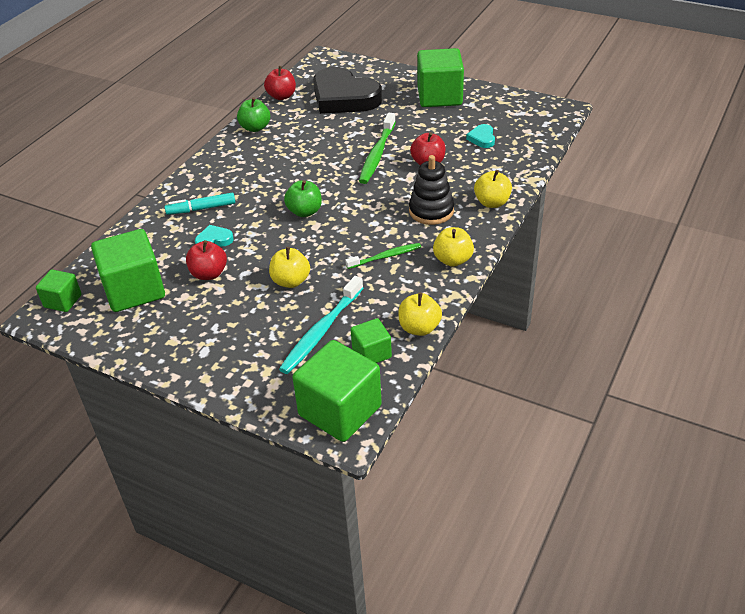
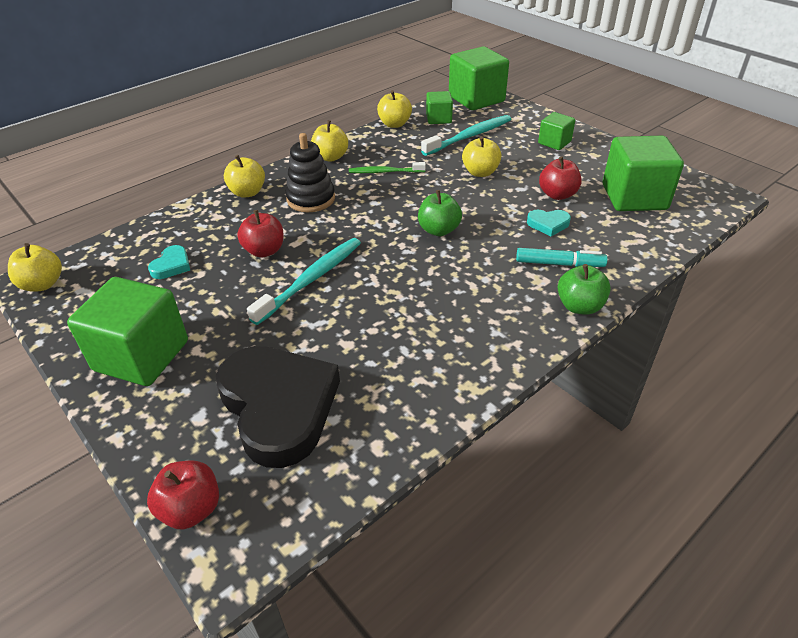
camera: 160 degrees left, 0 degrees up
(63, 301) = (708, 203): green cube -> green cube (554, 142)
(255, 128) = (455, 382): green apple -> green apple (579, 306)
(281, 96) = (381, 451): red apple -> red apple (191, 509)
(377, 154) = (311, 280): green toothbrush -> turquoise toothbrush
(550, 109) = (42, 284): none -> yellow apple

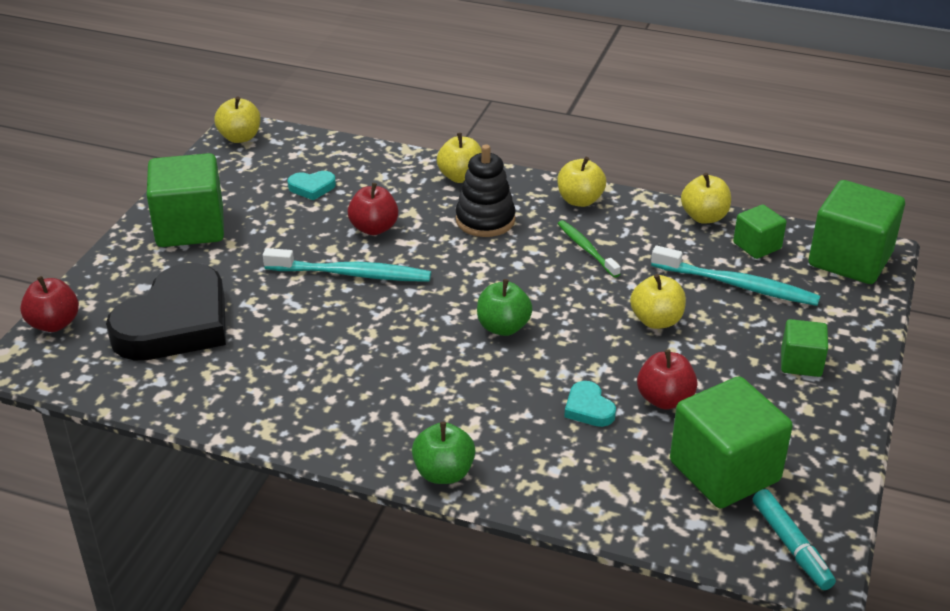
camera: 60 degrees right, 5 degrees down
(559, 264) = (513, 438): turquoise marker -> turquoise marker (791, 546)

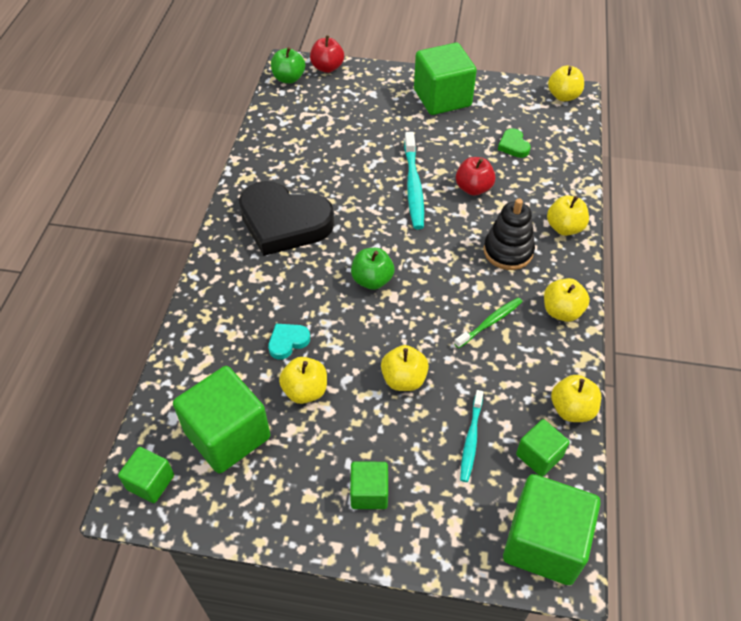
camera: 80 degrees right, 15 degrees up
(176, 323) = (339, 116): black heart -> black heart (284, 222)
(312, 187) = (513, 146): turquoise heart -> green heart
(443, 473) = (213, 268): green apple -> green apple (289, 78)
(664, 399) = (305, 390): red apple -> yellow apple
(737, 285) = (471, 439): turquoise toothbrush -> turquoise toothbrush, size x0.62
(791, 546) = (150, 482): turquoise marker -> green cube

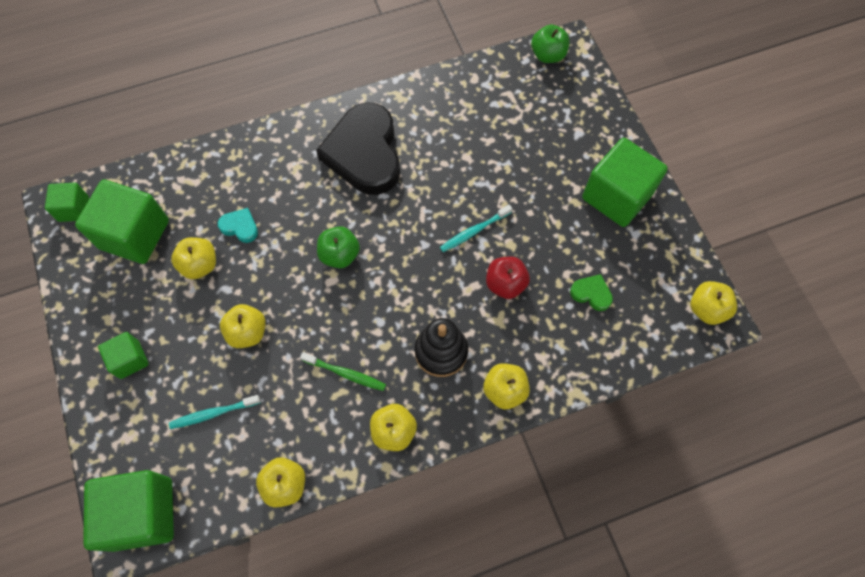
camera: 60 degrees right, 15 degrees up
(327, 67) = (587, 77): red apple -> none
(413, 186) = (474, 231): turquoise toothbrush -> turquoise toothbrush, size x0.62
(513, 146) = (591, 293): green heart -> green heart turned 75 degrees clockwise
(539, 455) = (223, 476): green cube -> none

